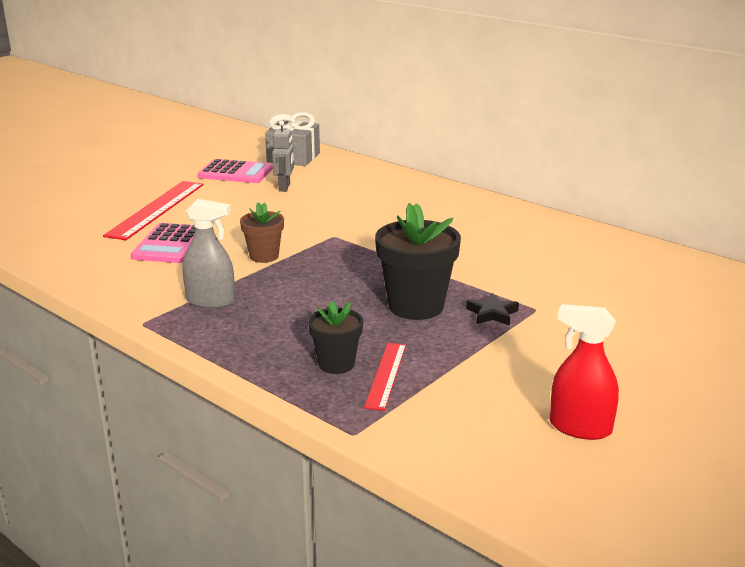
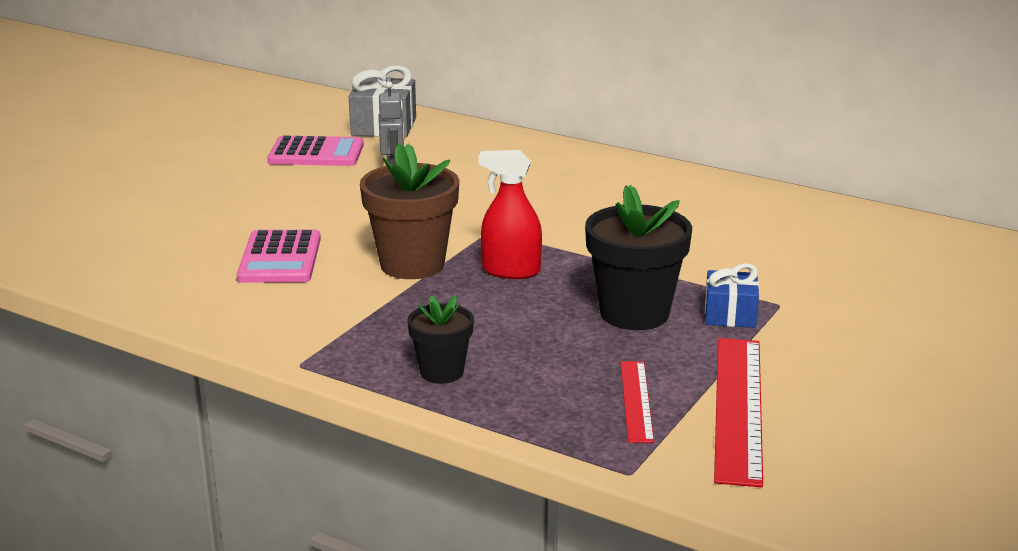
camera: 10 degrees left, 0 degrees up
(156, 209) = (235, 211): red ruler -> red ruler (738, 407)
(211, 301) = (373, 329): grey spray bottle -> none
(264, 256) = (412, 264): brown flower pot -> brown flower pot, size x1.71
(336, 364) = (570, 393): black flower pot -> black flower pot (442, 372)
(492, 313) = (730, 314): black star -> blue gift
(580, 428) = (885, 440): red spray bottle -> red spray bottle (511, 271)

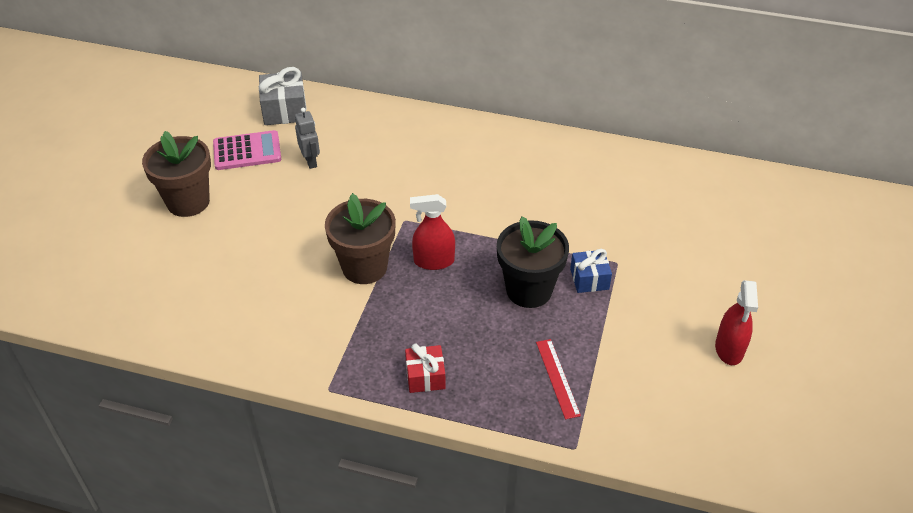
camera: 15 degrees left, 20 degrees up
(217, 185) = (188, 202): none -> brown flower pot
(280, 258) = (269, 278): pink calculator -> none
(442, 372) = (425, 376): black flower pot -> red gift
(738, 407) = (621, 371): red ruler -> none
(922, 410) = (729, 349): none -> red spray bottle

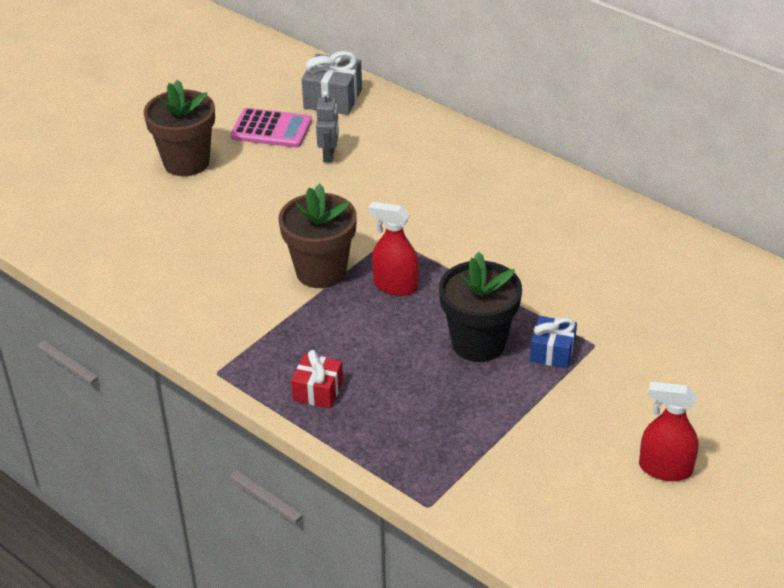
camera: 25 degrees right, 5 degrees down
(557, 378) = (453, 436): red ruler -> none
(729, 349) = (665, 469): red spray bottle -> red spray bottle turned 75 degrees clockwise

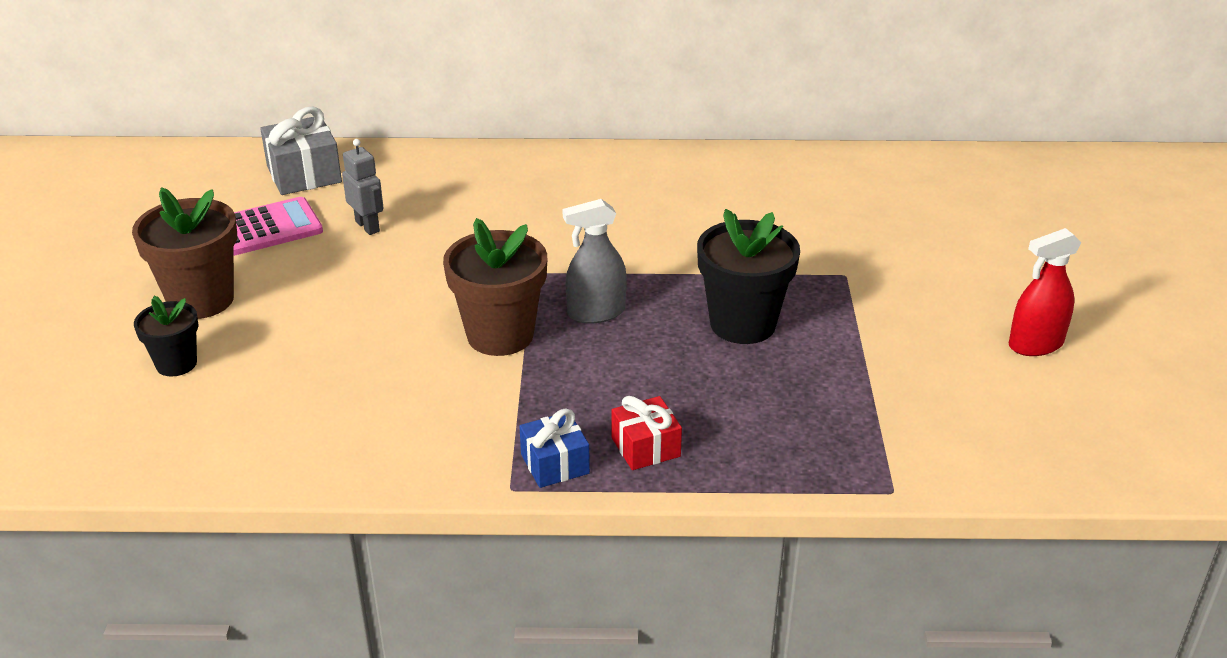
camera: 40 degrees left, 5 degrees down
(133, 198) = (176, 364): none -> black flower pot
(395, 286) = (596, 312): red spray bottle -> grey spray bottle
(552, 352) = (817, 299): blue gift -> blue gift (554, 464)

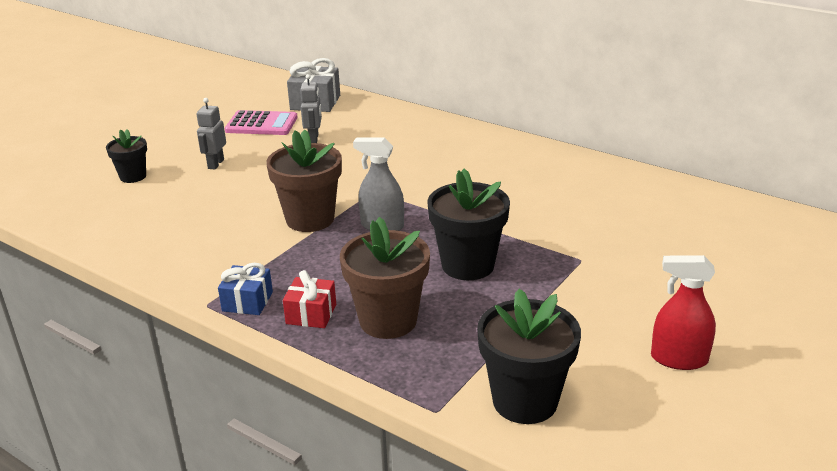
camera: 35 degrees right, 5 degrees down
(201, 300) = (184, 149): brown flower pot -> brown flower pot (388, 321)
(276, 305) = (215, 164): none -> grey robot
(957, 444) = (525, 401): none -> black flower pot

